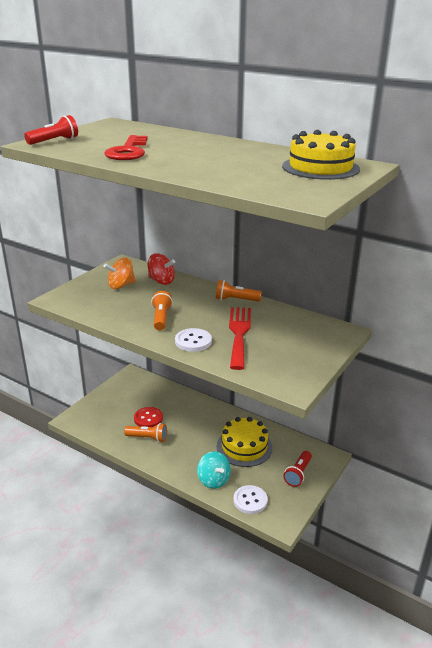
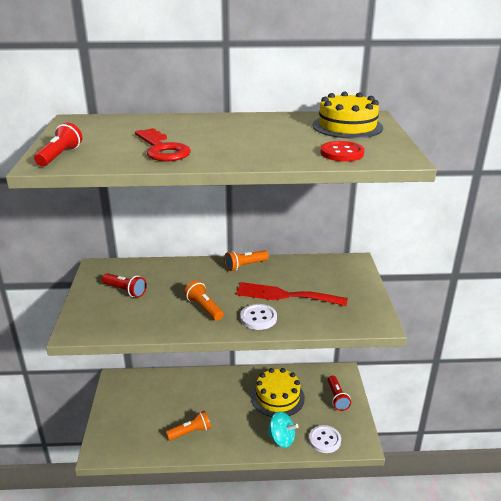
camera: 35 degrees left, 0 degrees up
(121, 285) = (125, 291): orange spinning top -> red flashlight
(148, 418) = (173, 413): red button -> red button (342, 153)
(161, 281) = (158, 272): red spinning top -> none
(239, 334) = (285, 295): red fork -> red fork turned 45 degrees counterclockwise

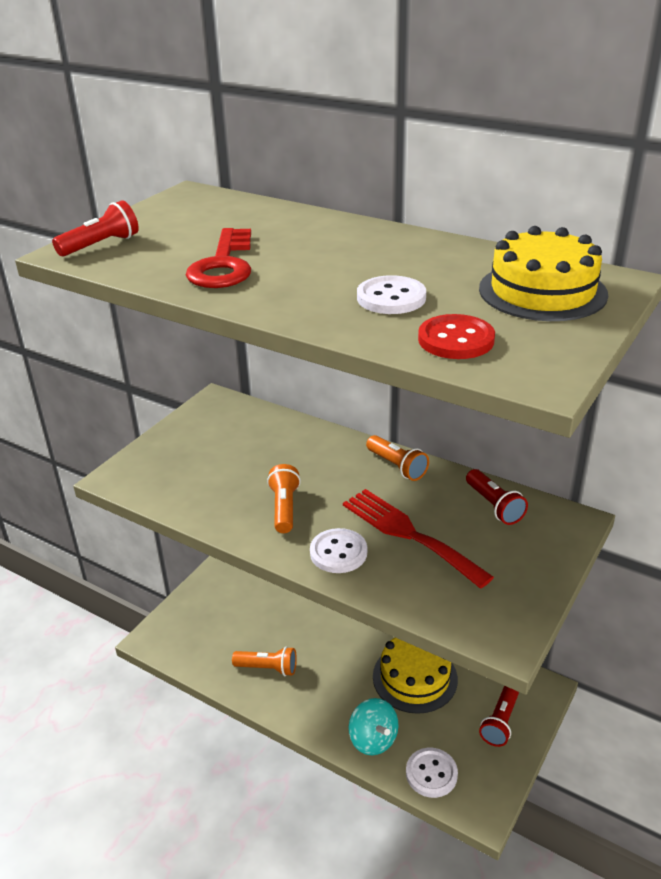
camera: 35 degrees right, 5 degrees up
(125, 291) = (216, 446): red flashlight -> red flashlight (494, 506)
(245, 266) = (397, 466): orange flashlight -> orange flashlight turned 135 degrees counterclockwise
(282, 144) = (391, 298): none -> white button

